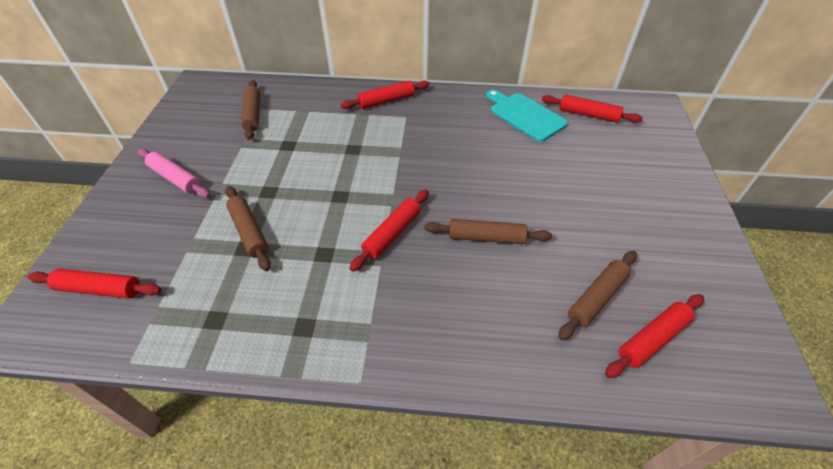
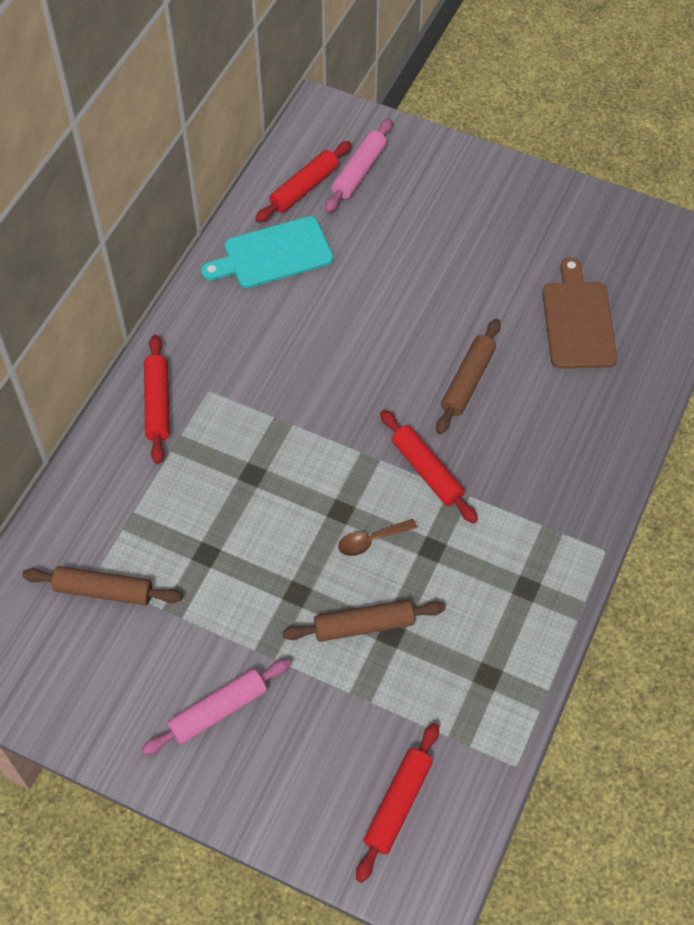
camera: 70 degrees left, 10 degrees up
(321, 218) = (371, 540): none -> brown spoon
(596, 298) = (578, 321): brown rolling pin -> brown cutting board
(625, 134) = (359, 172): none -> pink rolling pin
(652, 339) = (634, 301): red rolling pin -> none

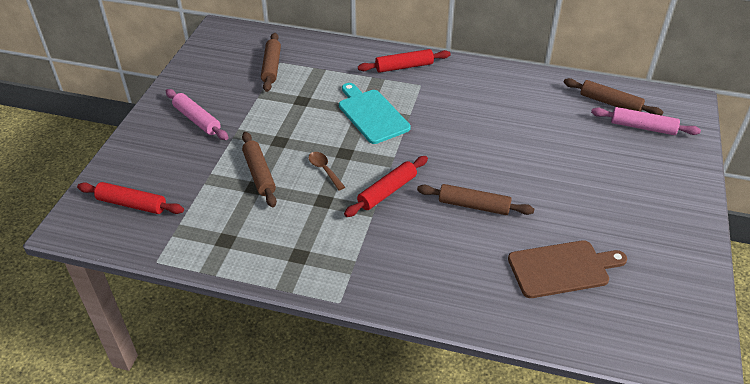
camera: 80 degrees right, 15 degrees down
(273, 254) = (543, 97): turquoise cutting board -> turquoise cutting board (371, 114)
(304, 188) = (610, 103): red rolling pin -> brown rolling pin

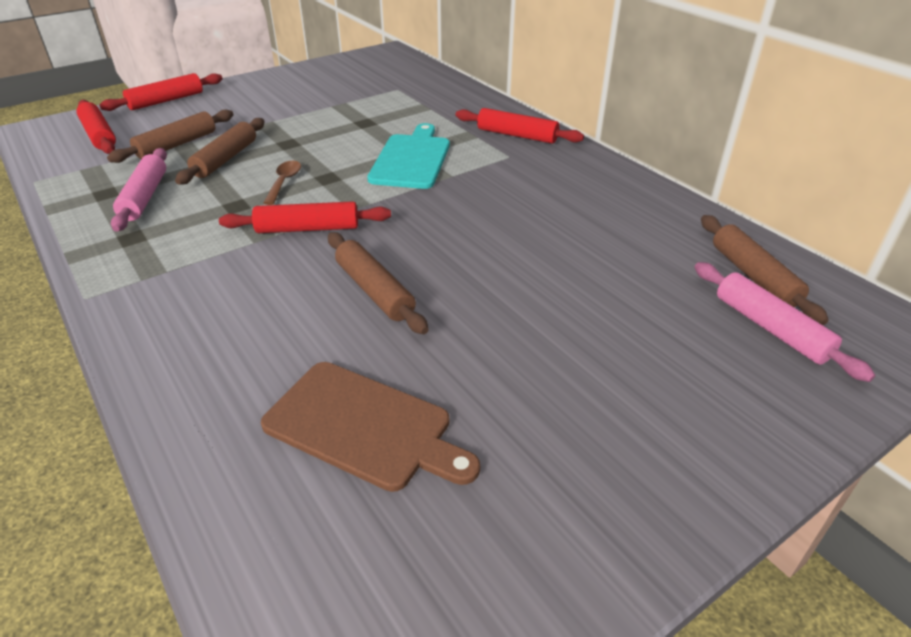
camera: 40 degrees right, 5 degrees down
(126, 151) = (166, 101): none -> red rolling pin
(197, 120) = (253, 102): pink rolling pin -> pink rolling pin (144, 197)
(271, 67) = (384, 90): brown rolling pin -> brown rolling pin (177, 145)

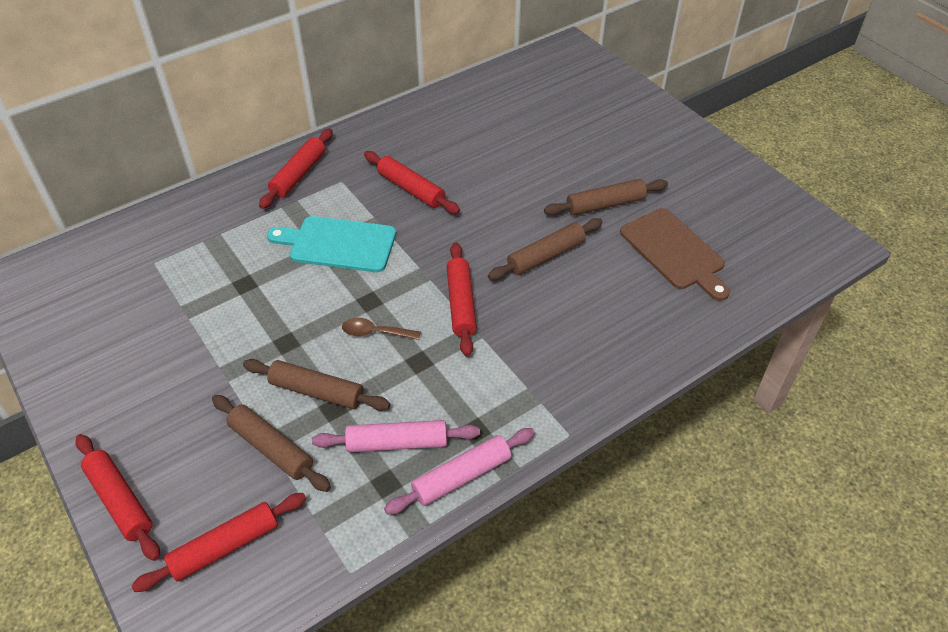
camera: 90 degrees left, 10 degrees up
(364, 426) = (674, 252): brown cutting board -> brown cutting board turned 120 degrees clockwise
(500, 195) = (411, 189): none -> red rolling pin
(753, 276) = (518, 87): brown rolling pin -> brown rolling pin (605, 204)
(770, 328) = (568, 91): pink rolling pin -> pink rolling pin (462, 476)

